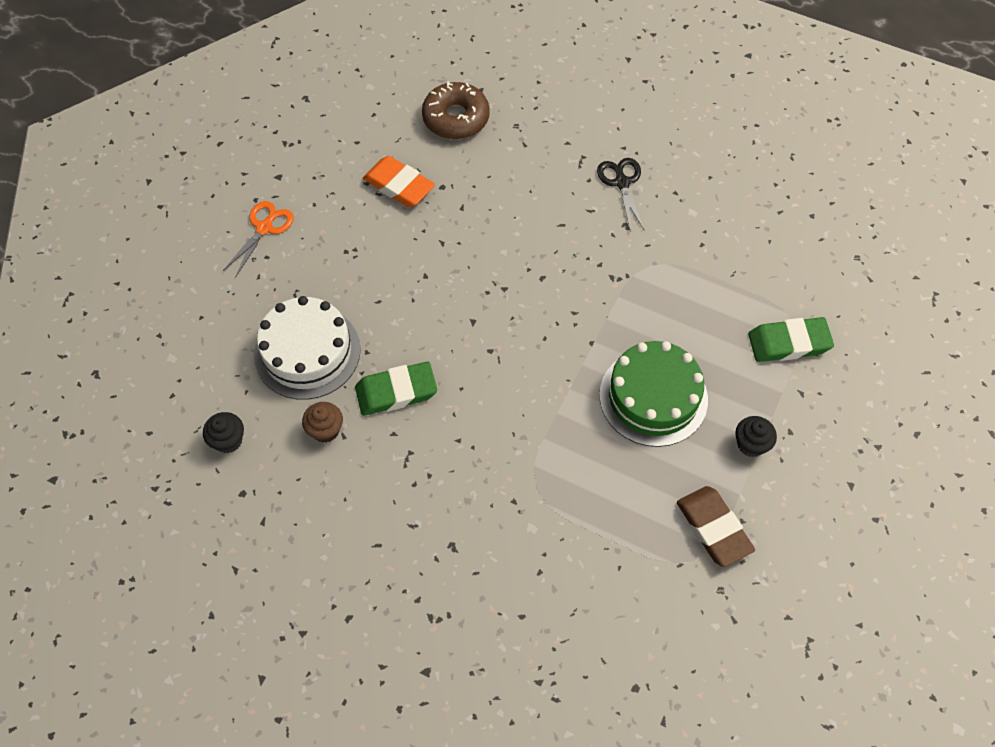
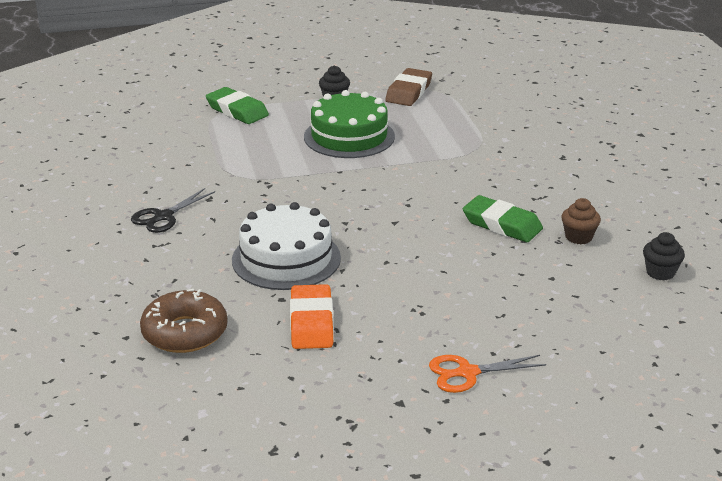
camera: 130 degrees left, 30 degrees down
(307, 352) = (538, 278): white cake -> white cake (286, 259)

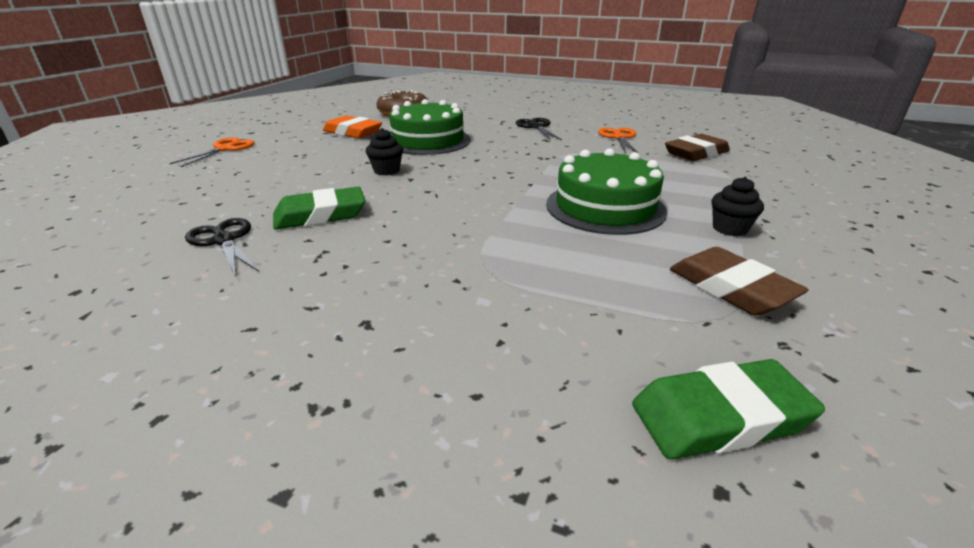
camera: 125 degrees right, 0 degrees up
(161, 166) = (619, 137): none -> orange scissors
(179, 126) = (696, 153): none -> brown eraser
(237, 111) = (722, 177): green eraser -> green eraser (720, 417)
(286, 259) = (428, 141): white cake -> green cake
(578, 237) = (224, 240): brown cupcake -> black scissors
(660, 272) = (92, 252): black cupcake -> black cupcake (386, 171)

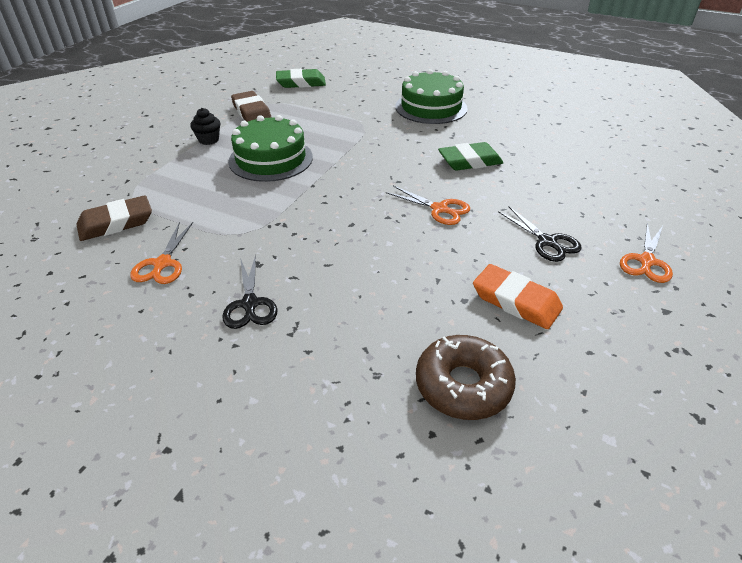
camera: 175 degrees left, 10 degrees up
(224, 240) = (516, 145): black scissors -> black scissors (547, 242)
(386, 171) = (439, 209): black cupcake -> orange scissors
(428, 141) = (406, 269): green cake -> green cake (431, 107)

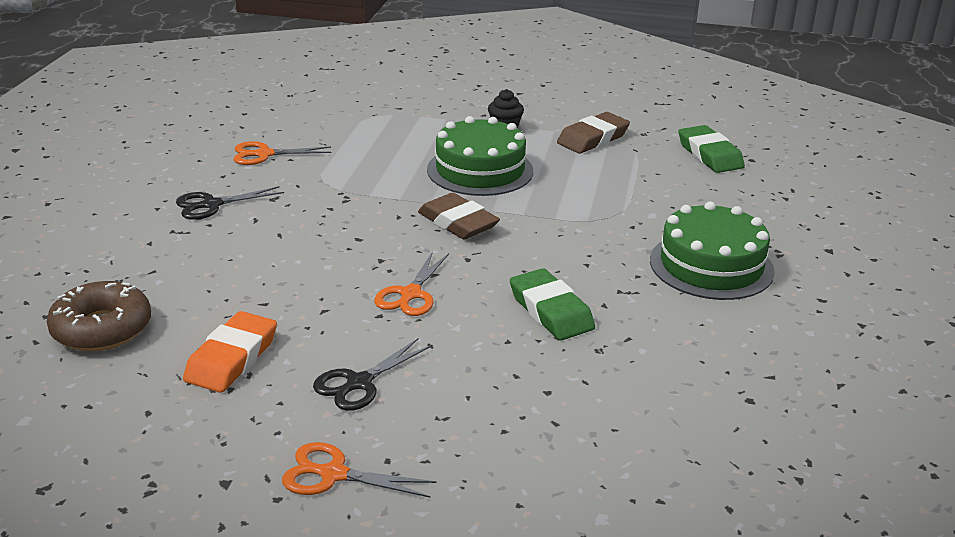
camera: 75 degrees right, 10 degrees down
(116, 223) = (322, 121): brown eraser -> brown eraser (458, 223)

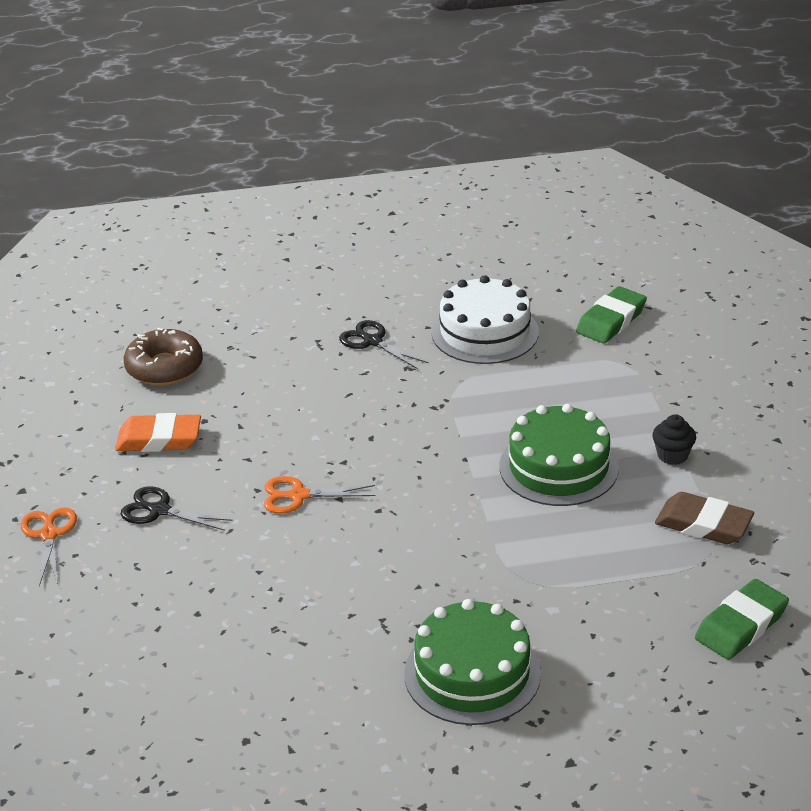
camera: 70 degrees right, 5 degrees up
(264, 154) = (485, 332): orange scissors -> white cake
(458, 223) = (440, 485): brown eraser -> none
(551, 311) = (320, 584): green eraser -> green eraser (611, 321)

